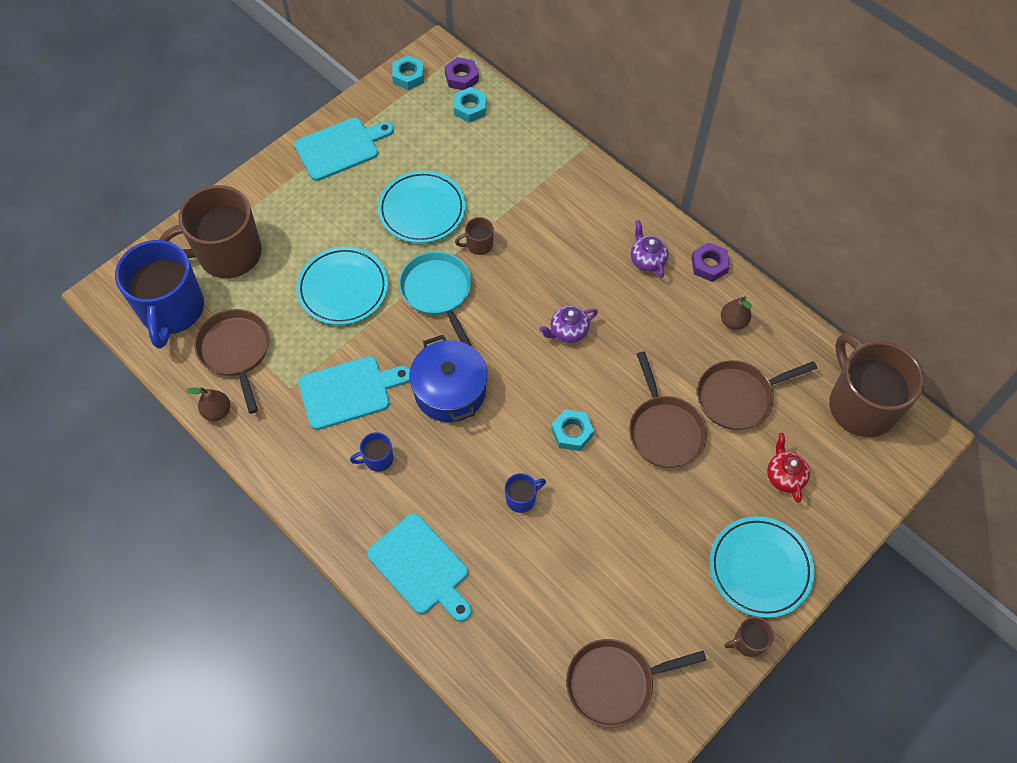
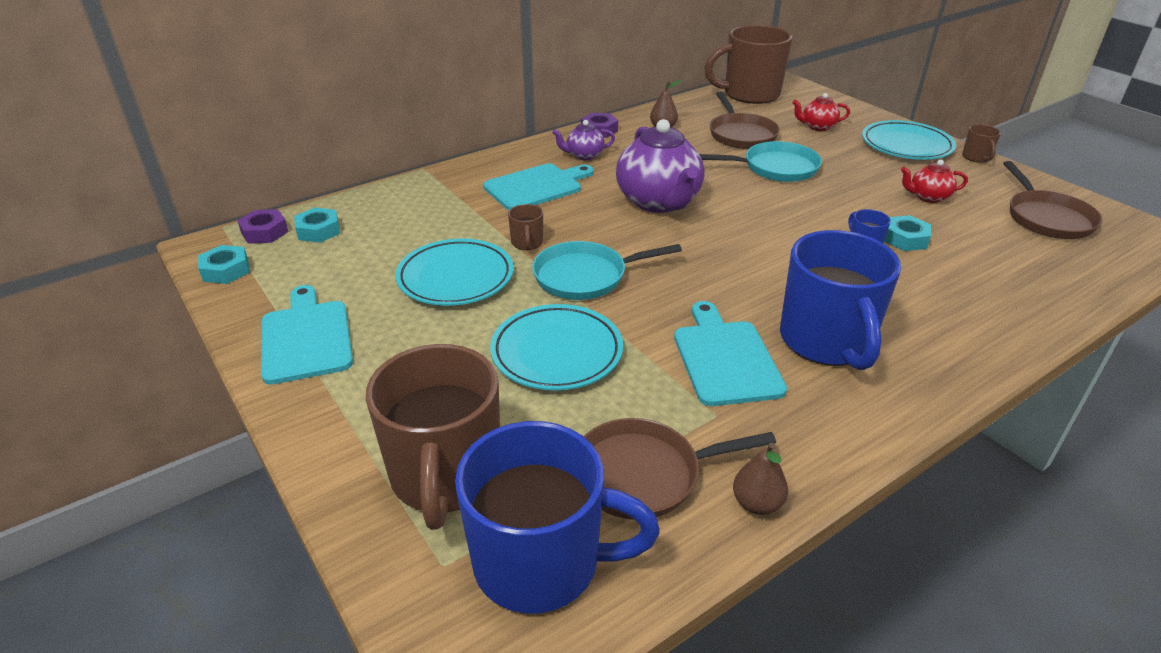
camera: 80 degrees left, 25 degrees down
(377, 459) = (826, 341): blue mug -> blue mug, size x2.41
(421, 567) = (967, 319): turquoise cutting board -> turquoise cutting board (536, 187)
(450, 391) = (728, 280): blue pot -> none
(568, 332) = (659, 202): purple teapot -> purple teapot, size x2.07
(572, 432) = (781, 212): turquoise nut -> turquoise nut (905, 239)
(634, 571) = (928, 197): none -> red teapot
(664, 430) = (776, 168): brown pan -> turquoise pan

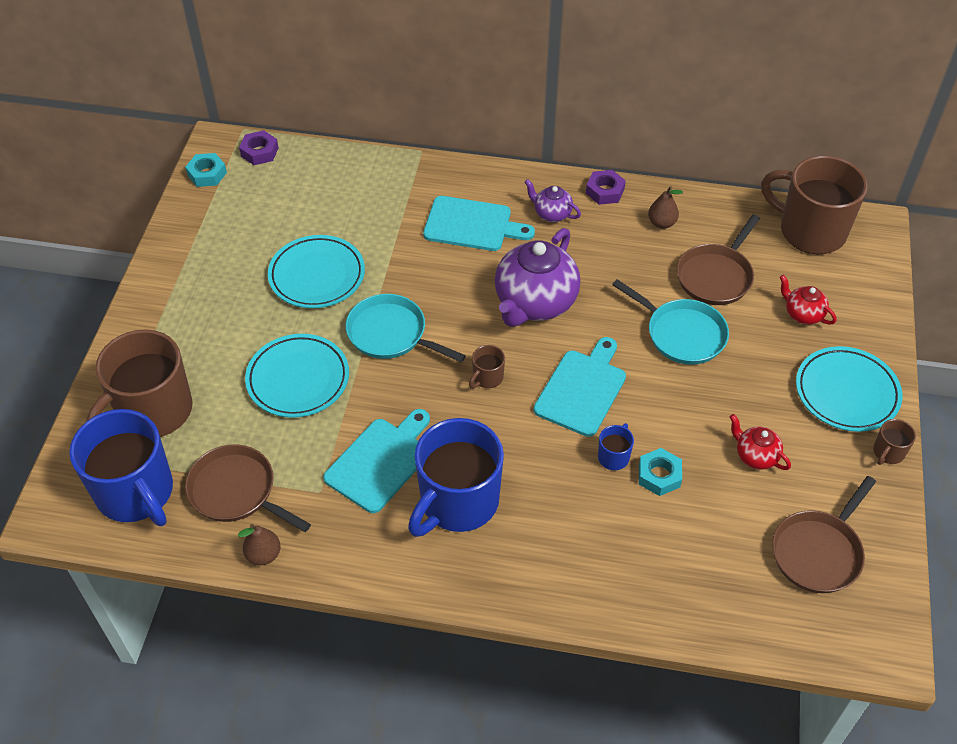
camera: 45 degrees right, 15 degrees up
(306, 338) = (191, 264): turquoise cutting board -> turquoise cutting board (582, 389)
(318, 231) = (289, 172): turquoise nut -> none
(527, 243) = (395, 277): brown mug -> brown mug (487, 378)

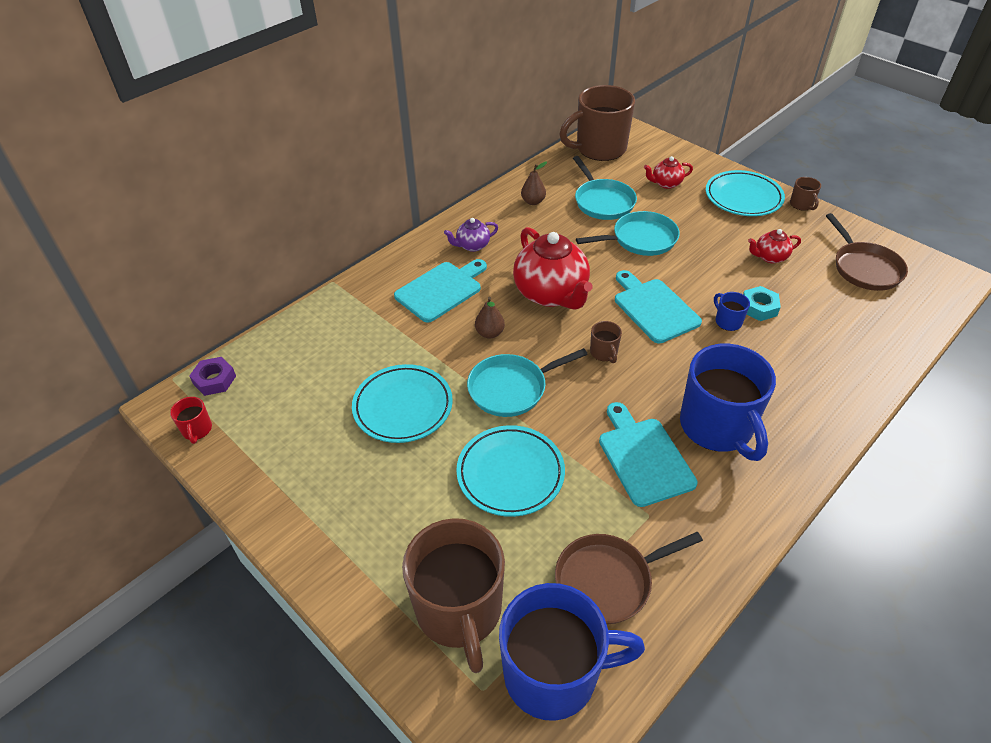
camera: 55 degrees left, 5 degrees down
(207, 174) = (197, 430): turquoise nut -> red mug
(263, 555) = (696, 591): brown pear -> brown pear (490, 333)
(535, 303) = (551, 294): purple teapot -> red teapot
(605, 191) = (477, 212): purple nut -> none
(716, 276) = (602, 202): brown pan -> turquoise pan

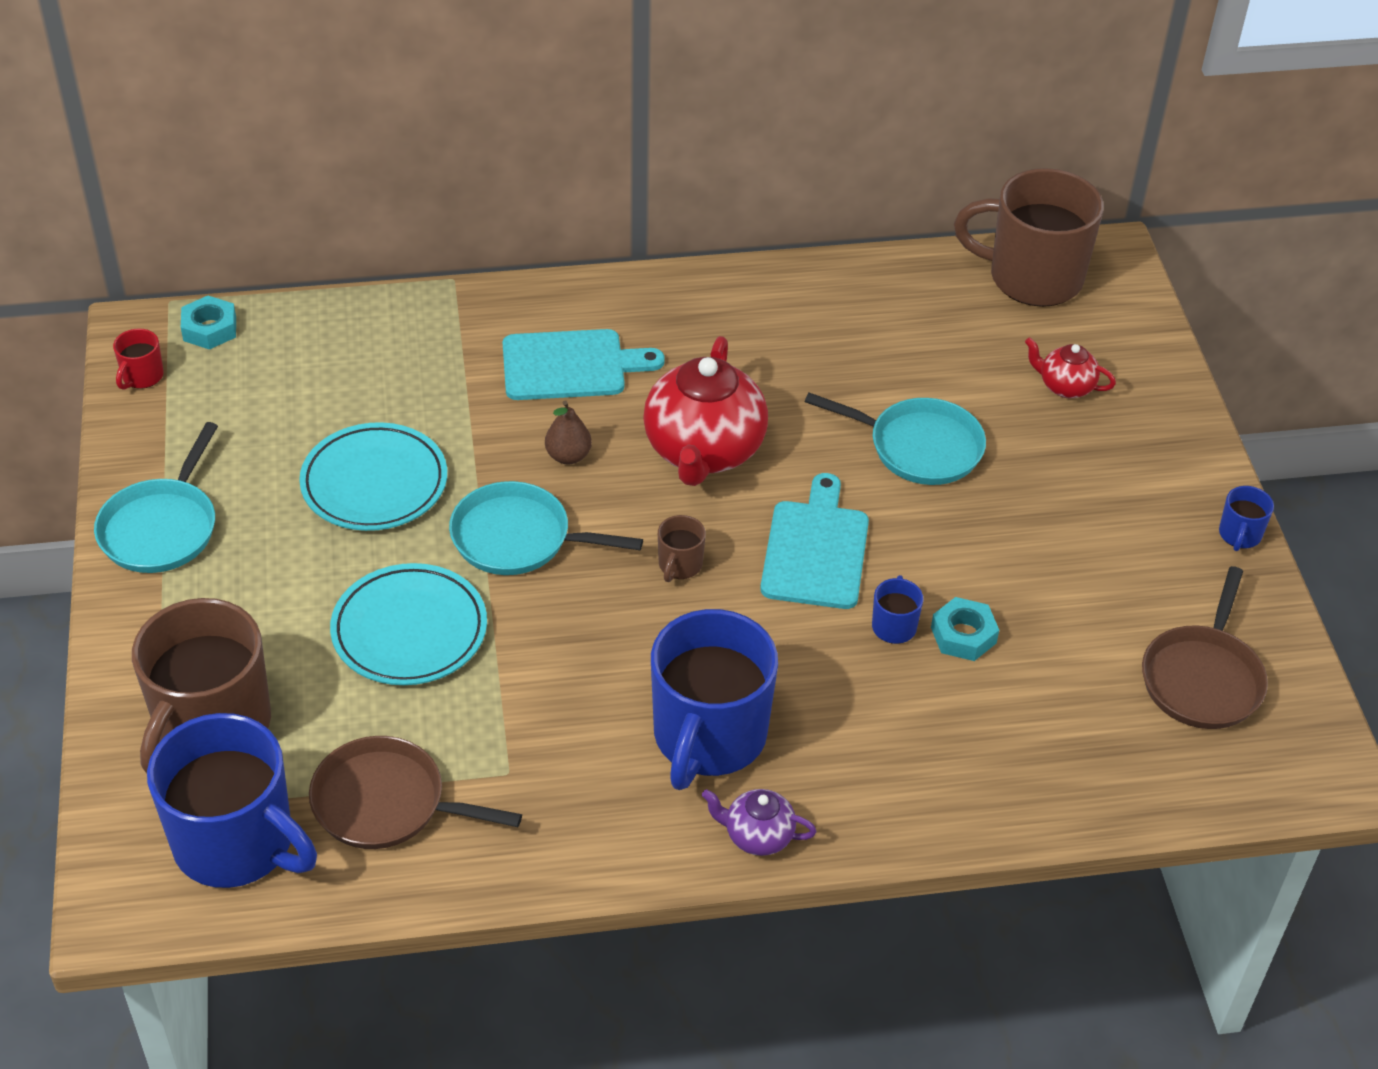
camera: 35 degrees right, 0 degrees up
(214, 380) = (210, 329): purple nut -> turquoise nut
(472, 246) = (676, 327): purple teapot -> purple teapot (757, 836)
(533, 201) = (833, 308): brown pear -> none
(602, 202) = (933, 362): turquoise pan -> turquoise pan (161, 528)
(643, 457) = (577, 712): turquoise cutting board -> none
(743, 197) = (1159, 473): turquoise plate -> none
(769, 257) = (1076, 580): red teapot -> none
(801, 205) = (1239, 535): brown mug -> blue mug

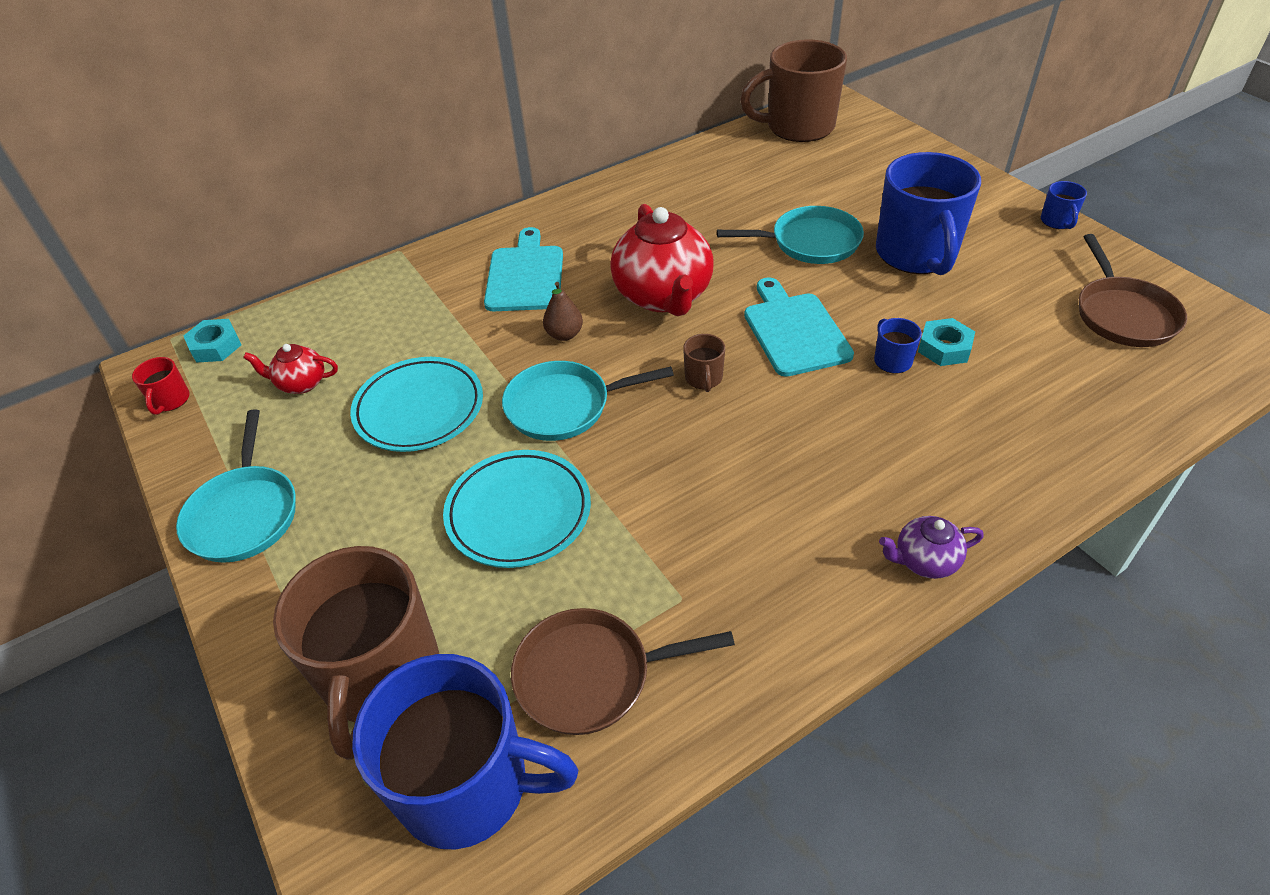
camera: 20 degrees left, 0 degrees up
(570, 365) = (525, 275): turquoise cutting board -> turquoise cutting board turned 60 degrees counterclockwise
(708, 737) = (823, 497): blue mug -> blue mug (916, 254)
(1065, 386) = (871, 177): red teapot -> red teapot (301, 383)

